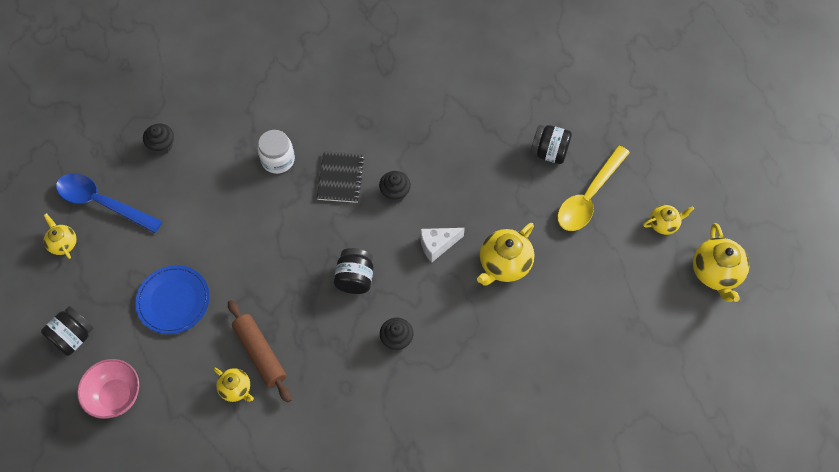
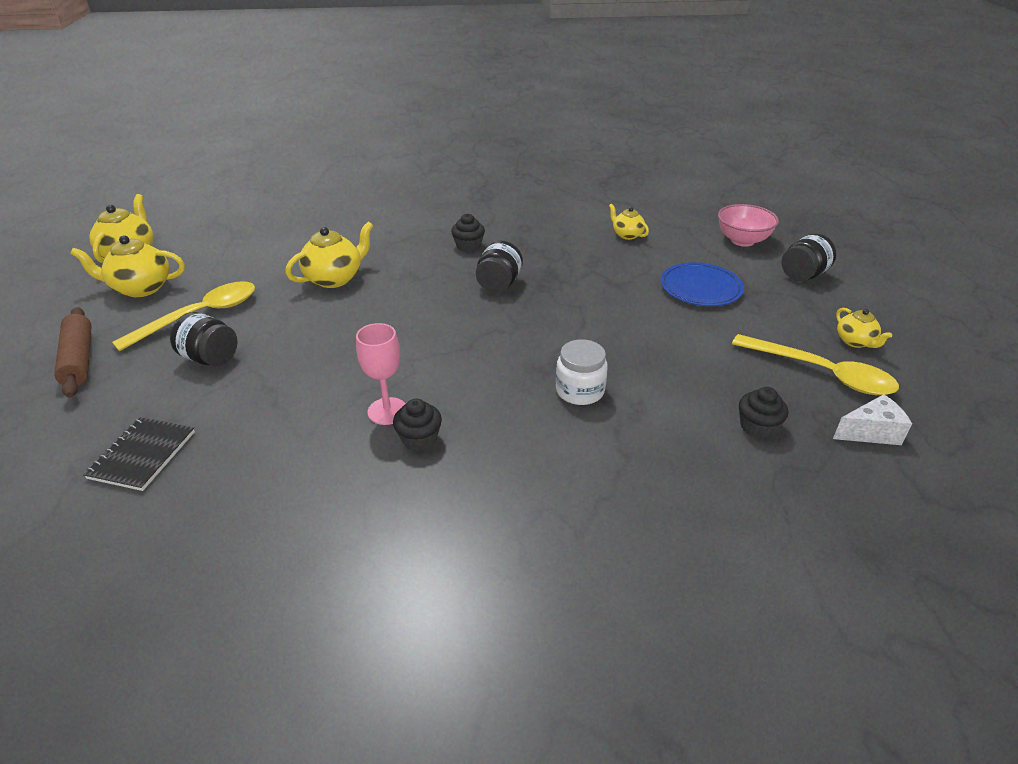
camera: 170 degrees left, 25 degrees down
(102, 202) = (822, 373): blue spoon -> yellow spoon
(260, 353) = (604, 250): brown rolling pin -> brown rolling pin (79, 359)
(340, 178) = (495, 363): black notebook -> black notebook (143, 455)
(395, 192) = (429, 343): black cupcake -> black cupcake (419, 439)
(403, 123) = (387, 411): none -> pink goblet
(437, 245) = (399, 297): white cheese -> white cheese (870, 432)
(664, 224) = (141, 288): yellow teapot -> yellow teapot, size x1.71

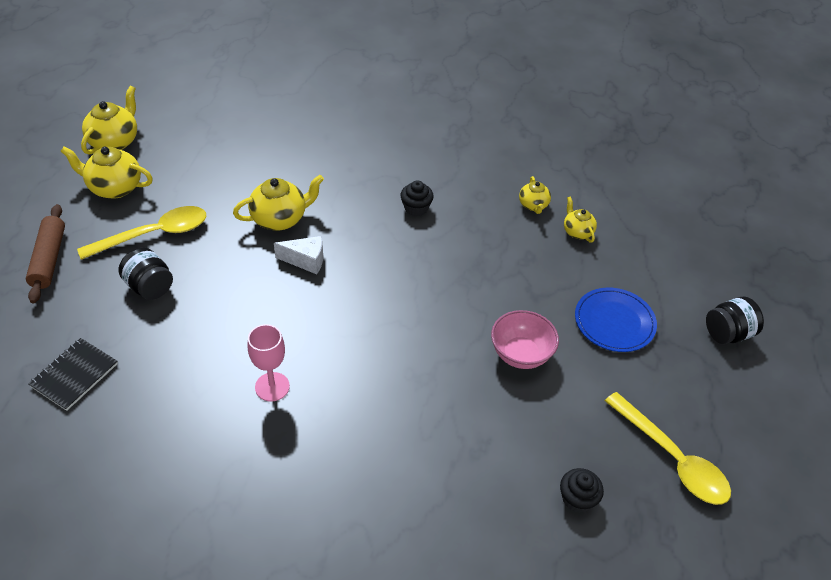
camera: 15 degrees right, 10 degrees up
(419, 439) = (287, 423): black cupcake -> none
(499, 284) = (424, 265): black jar -> none
(580, 391) = (441, 413): white jar -> none
(742, 241) = (692, 270): pink bowl -> pink bowl (521, 354)
(855, 342) = (728, 431): yellow teapot -> yellow teapot (533, 205)
(870, 432) = (676, 536): white cheese -> white cheese (306, 260)

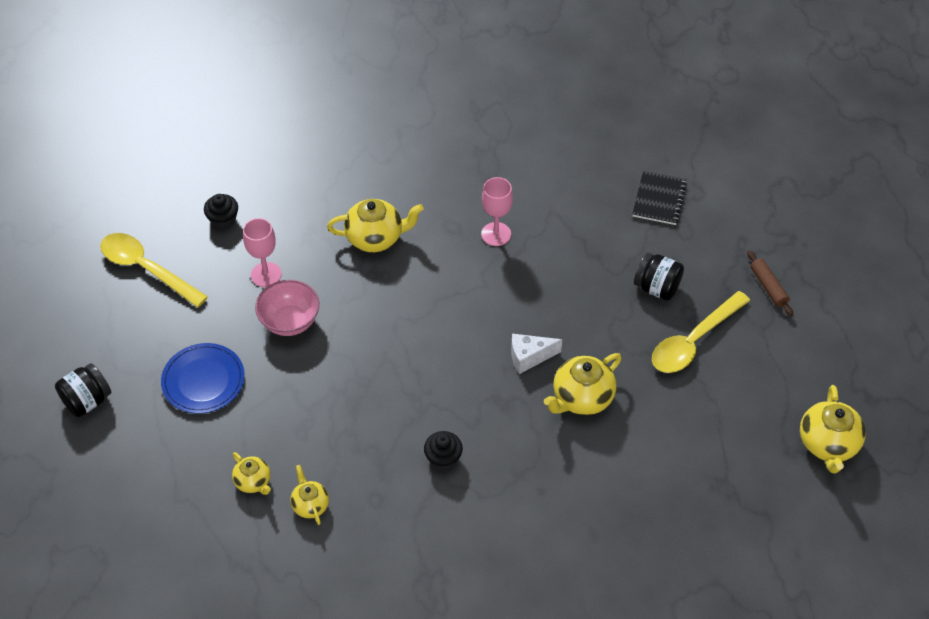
camera: 165 degrees right, 5 degrees up
(49, 259) = (768, 287): brown rolling pin -> brown rolling pin, size x0.66
(114, 187) = (776, 383): yellow teapot -> yellow teapot (376, 238)
(537, 412) = (266, 274): none -> pink goblet

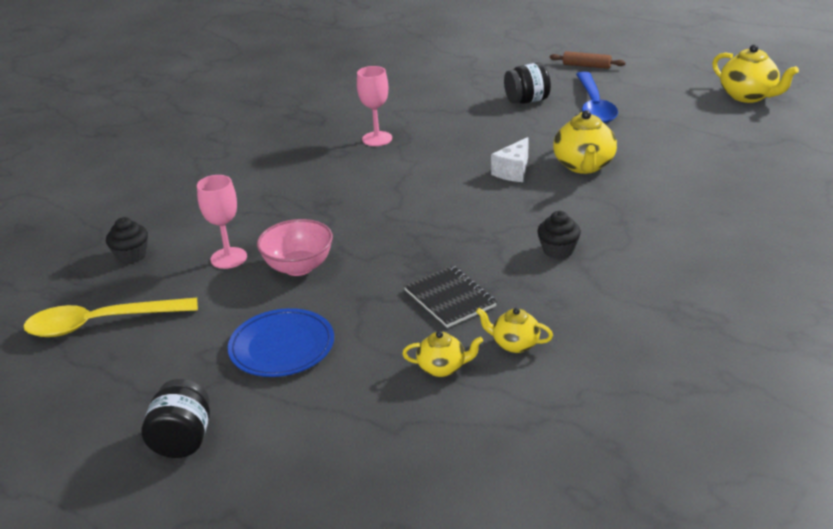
camera: 45 degrees left, 20 degrees down
(376, 238) = (289, 189): yellow teapot -> none
(659, 199) = (453, 71): black notebook -> black notebook (449, 298)
(693, 341) = (594, 106): yellow spoon -> blue spoon

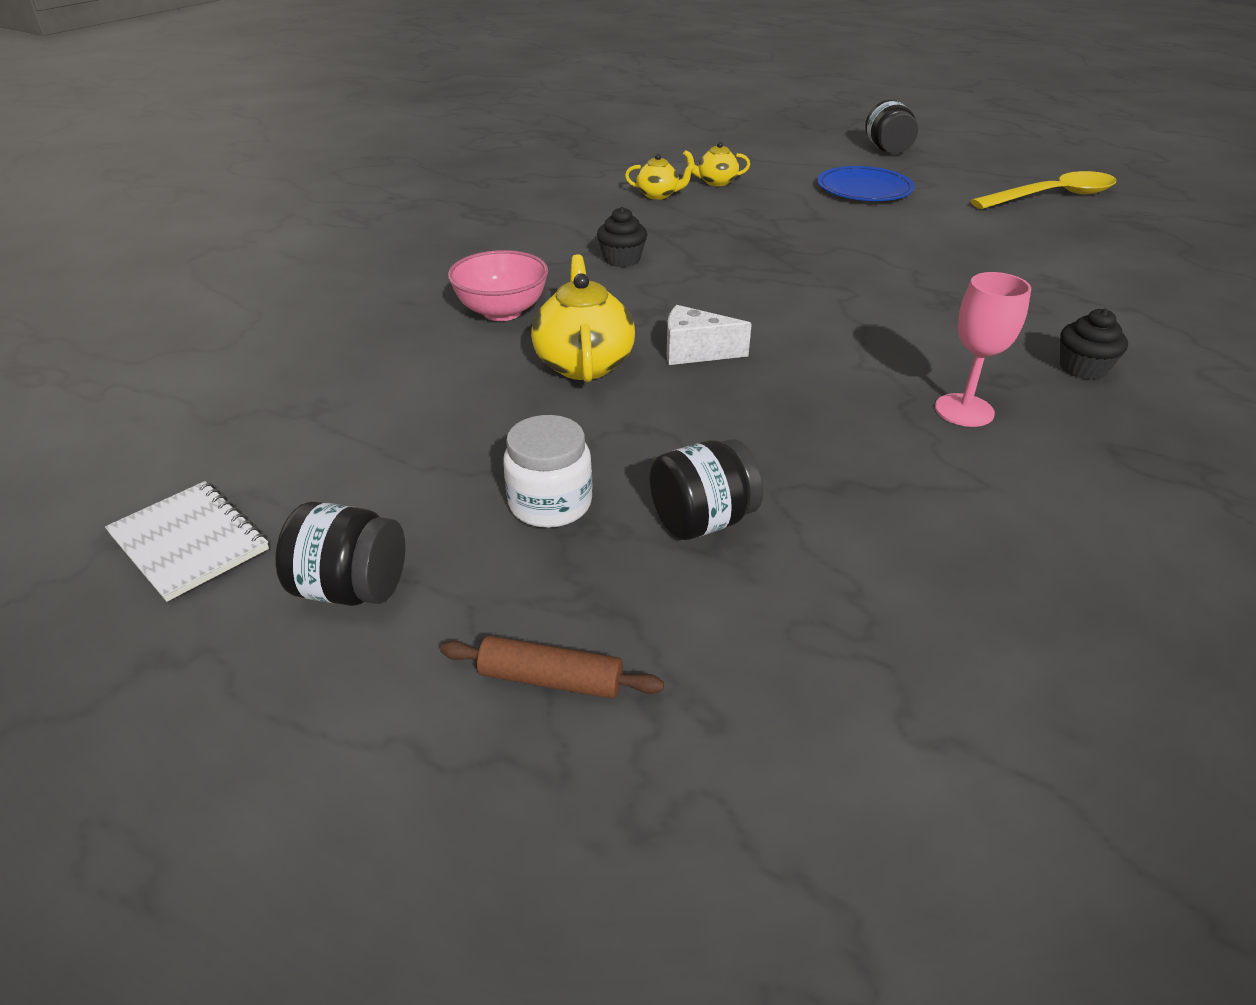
camera: 170 degrees right, 5 degrees up
(131, 255) = (1117, 244): black cupcake -> black cupcake (1082, 368)
(229, 258) = (998, 244): pink goblet -> none
(299, 267) = (908, 239): pink bowl -> pink bowl (502, 312)
(449, 298) = (729, 220): black notebook -> none
(513, 171) = (695, 352): white cheese -> white cheese turned 105 degrees counterclockwise
(594, 106) = (550, 504): blue spoon -> white jar
(668, 84) = (351, 589): none -> black jar
(748, 96) = (189, 542): yellow teapot -> white notebook

